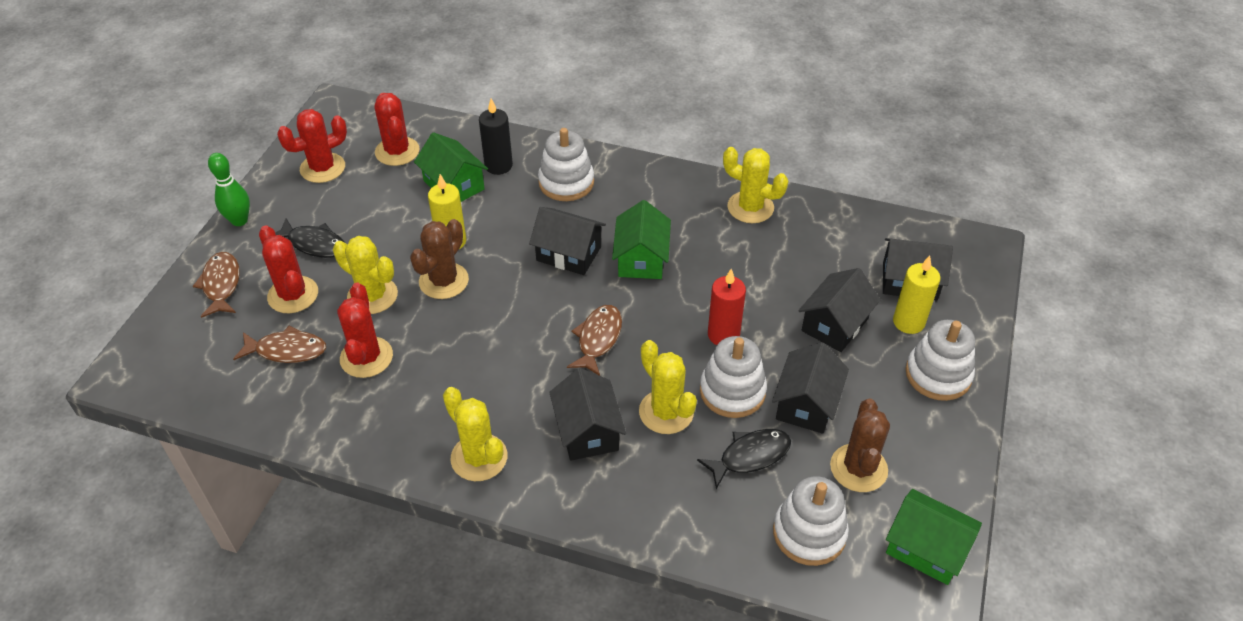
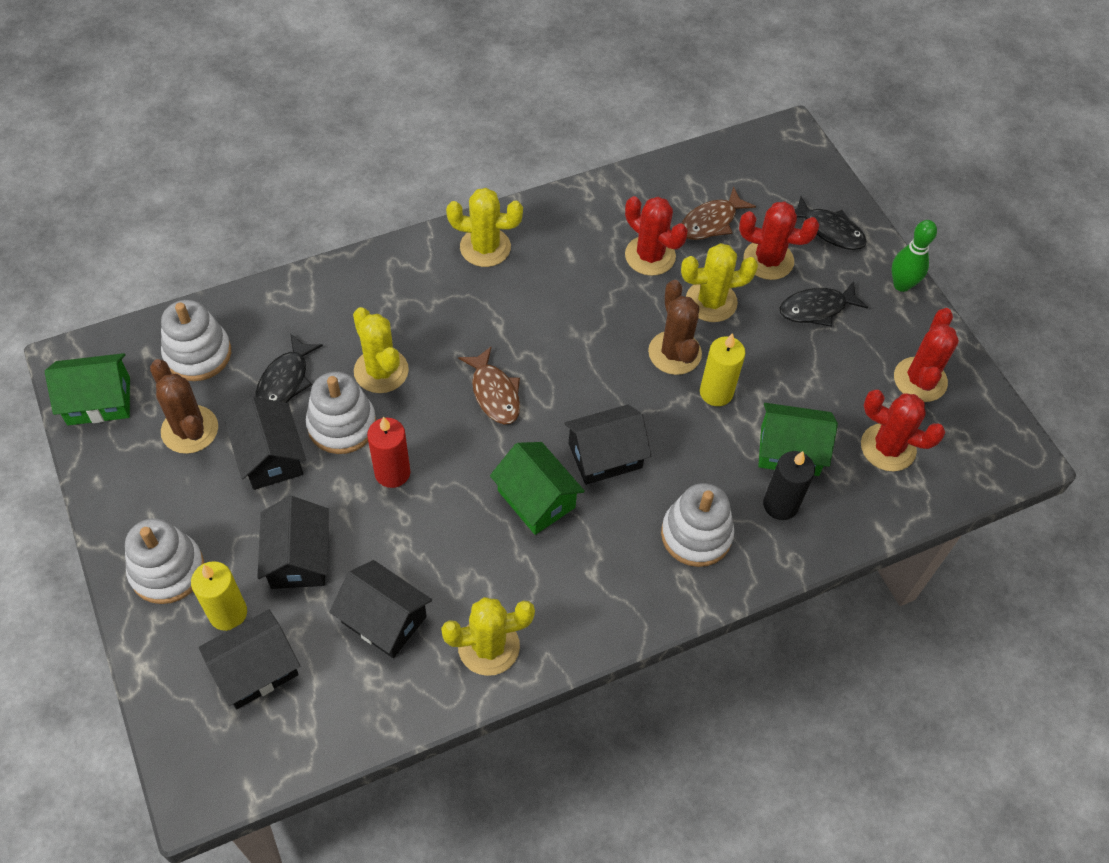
camera: 135 degrees right, 10 degrees up
(221, 284) = (829, 230): brown fish -> black fish
(588, 431) = (427, 316): black house -> black house (384, 619)
(666, 412) = (381, 371): yellow cactus -> yellow cactus turned 45 degrees clockwise

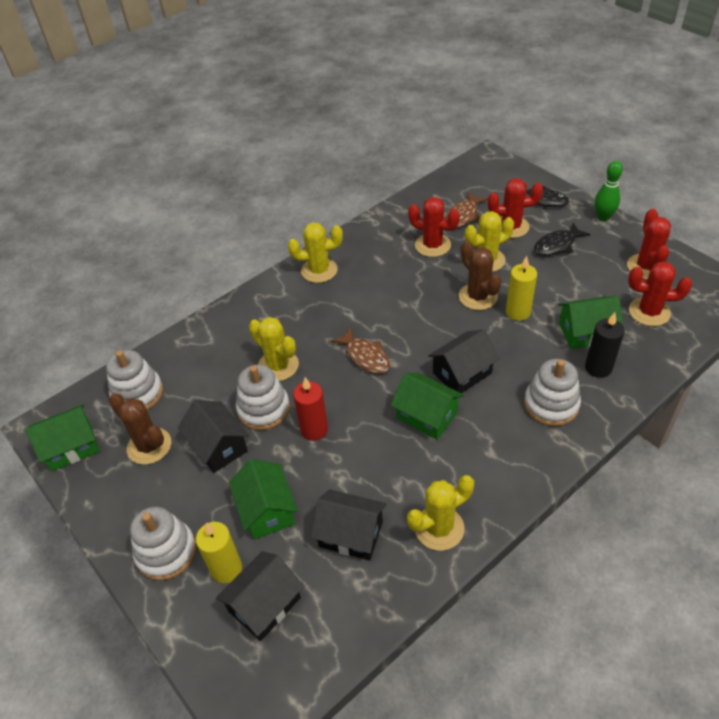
camera: 10 degrees left, 10 degrees down
(285, 381) = (210, 392): black fish -> none
(298, 558) = (267, 510): black house -> green house

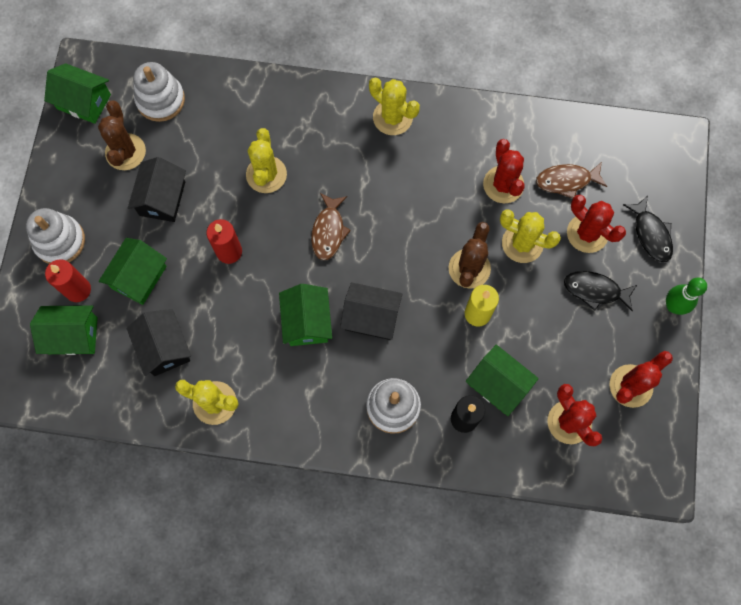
camera: 45 degrees right, 25 degrees up
(226, 569) = (78, 290): yellow candle -> red candle
(263, 409) = (218, 200): white stacking toy -> none
(264, 604) = (73, 335): black house -> green house

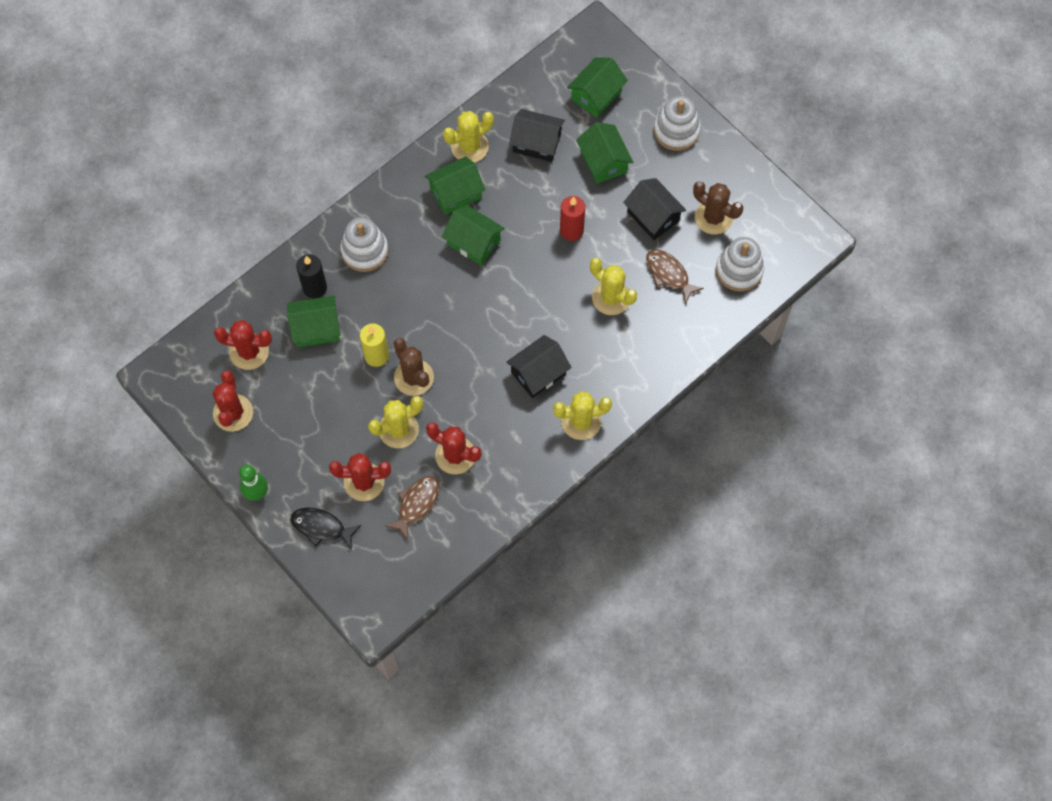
camera: 130 degrees right, 5 degrees down
(78, 290) = (628, 119): red candle -> none
(84, 102) = (782, 218): green house -> green house (455, 193)
(328, 231) = (528, 306): brown fish -> brown fish (669, 274)
(371, 317) = (439, 285): black house -> black house (538, 373)
(595, 290) = (318, 449): black fish -> none

